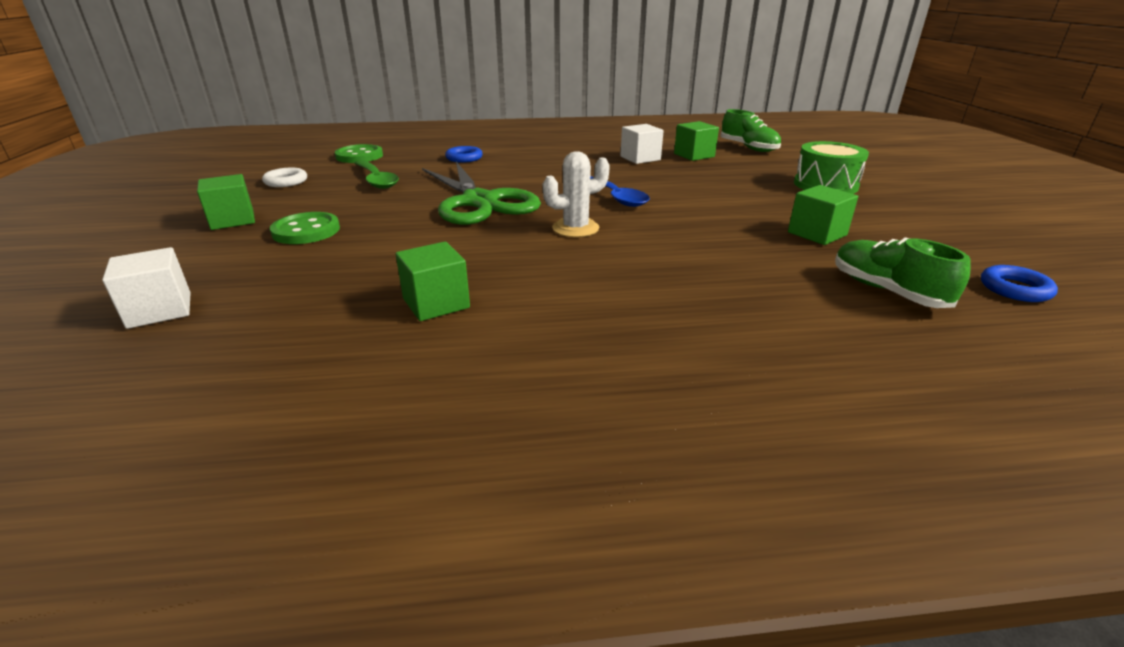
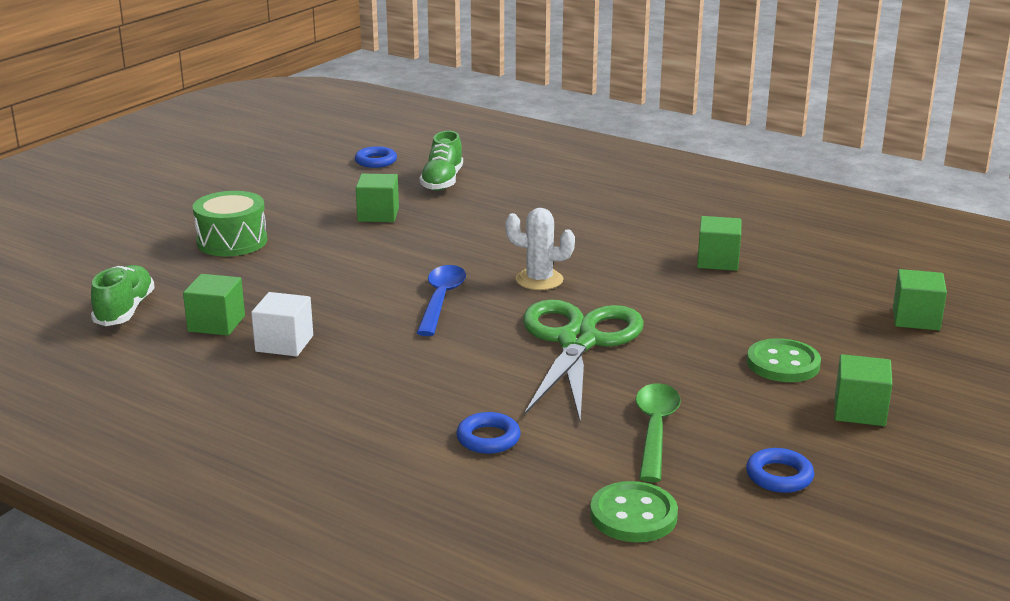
camera: 140 degrees left, 5 degrees down
(160, 310) = (916, 319): white cube -> green cube
(286, 181) = (779, 476): white ring -> blue ring

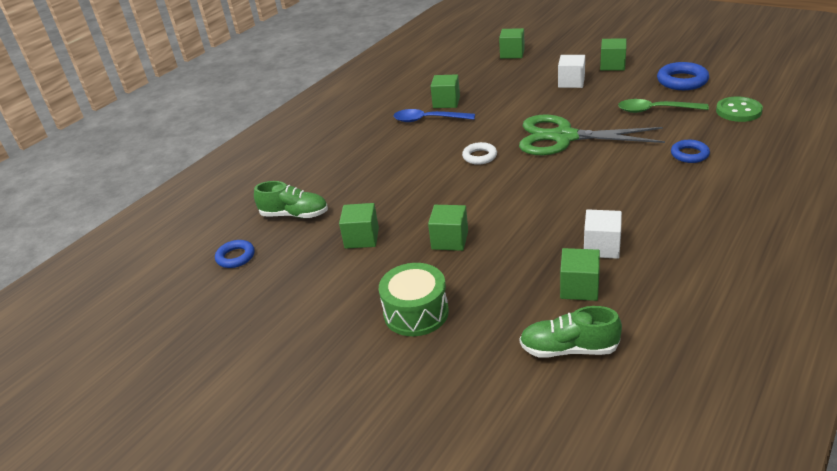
camera: 85 degrees left, 10 degrees up
(349, 258) = (450, 240): none -> green cube
(441, 300) = (516, 190): blue spoon -> blue spoon (428, 120)
(539, 280) = (479, 156): white cactus -> white ring
(779, 476) = (682, 81): blue ring -> blue ring, size x1.56
(783, 364) = (571, 82): green button -> white cube

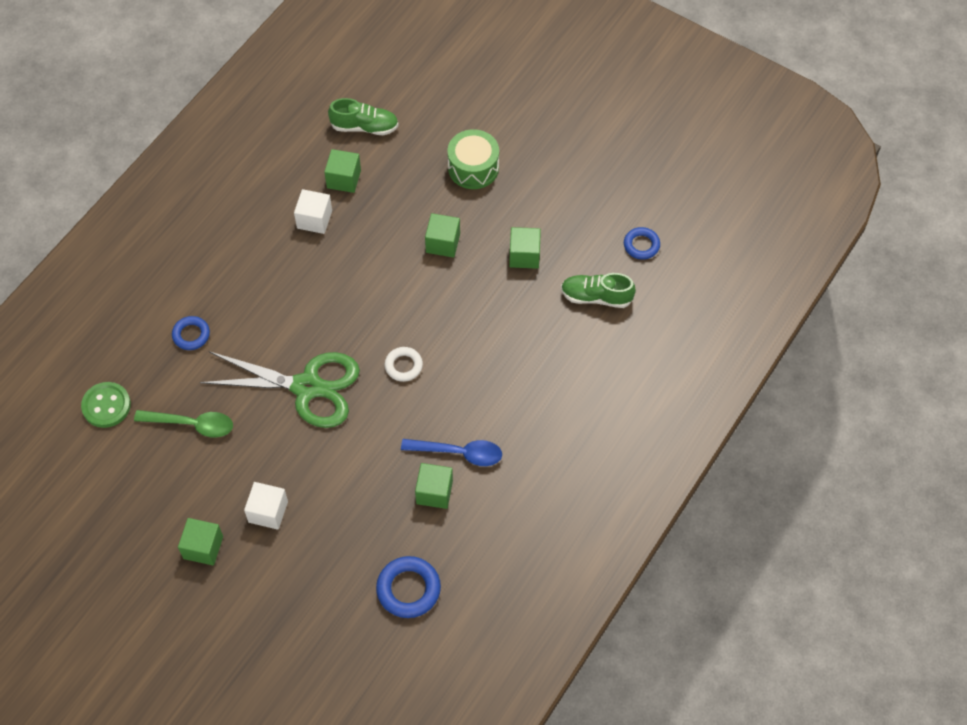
camera: 175 degrees right, 25 degrees up
(512, 54) = (329, 617): green cube -> none
(682, 81) = (135, 486): blue ring -> blue ring (408, 589)

